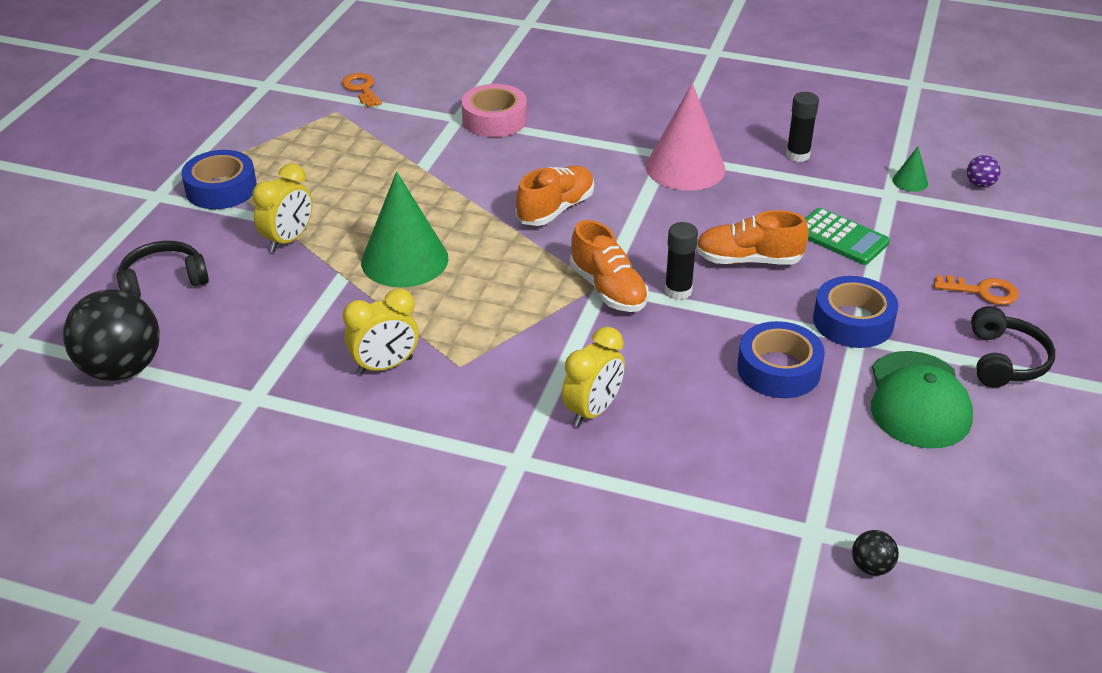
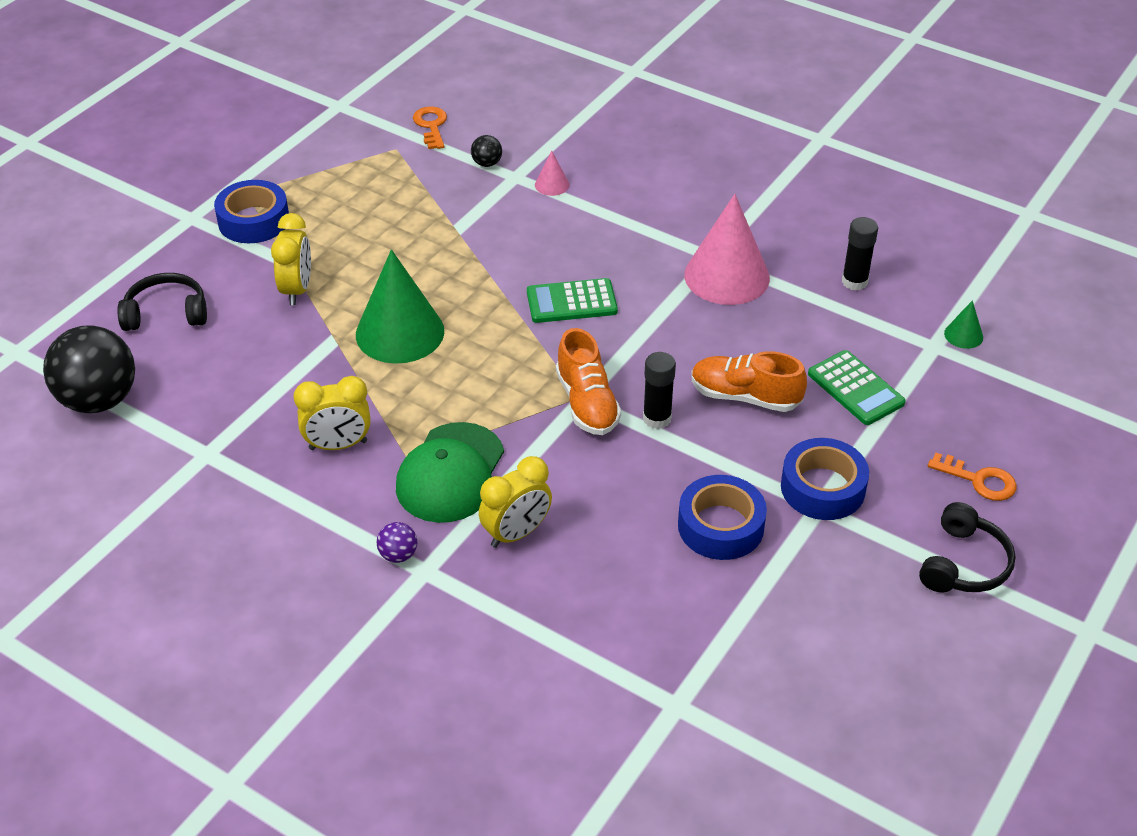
camera: 15 degrees right, 5 degrees up
(288, 240) = (297, 290): yellow clock -> yellow clock turned 45 degrees counterclockwise
(494, 119) = (552, 185): pink tape -> pink cone
(555, 209) = (571, 302): orange shoe -> green calculator
(871, 567) = (716, 754): black ball -> black ball (487, 163)
(918, 400) = (849, 589): green cap -> green cap (450, 473)
(980, 184) = (1040, 352): purple ball -> purple ball (398, 555)

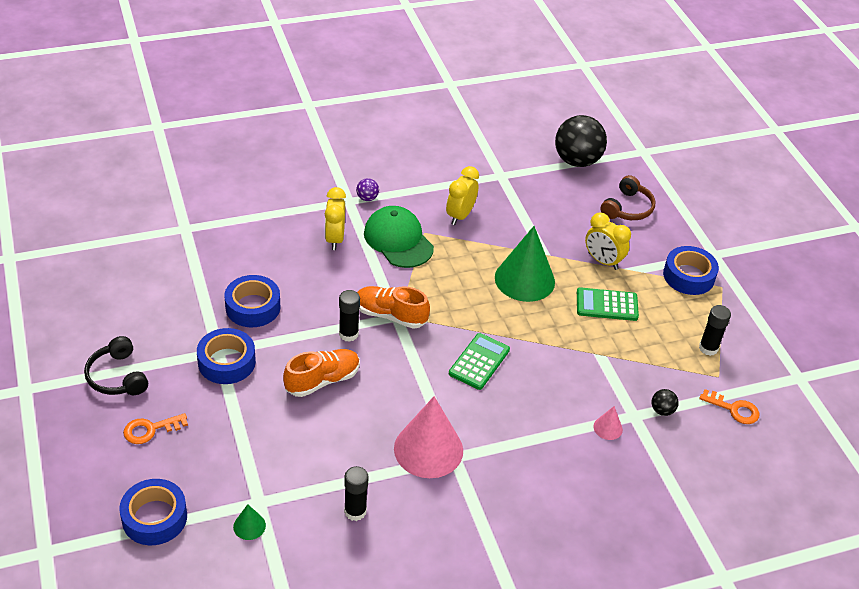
camera: 125 degrees right, 0 degrees up
(166, 313) = (627, 208): black headphones -> brown headphones
(361, 168) = (708, 348): none -> black glue stick
(855, 388) = (272, 433): green calculator -> green calculator (607, 305)
(1049, 401) = (154, 517): none -> blue tape

